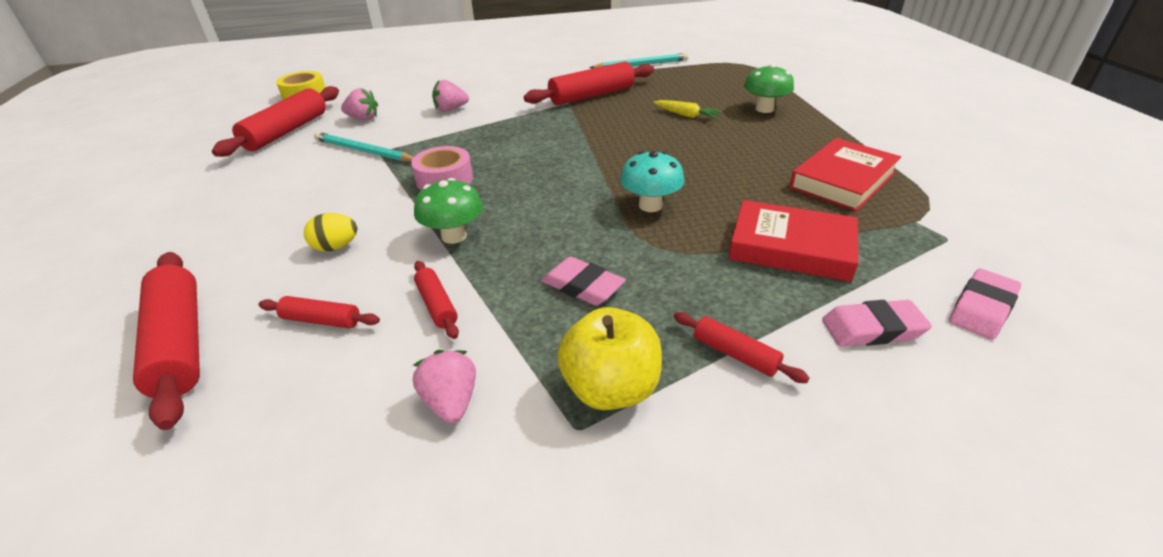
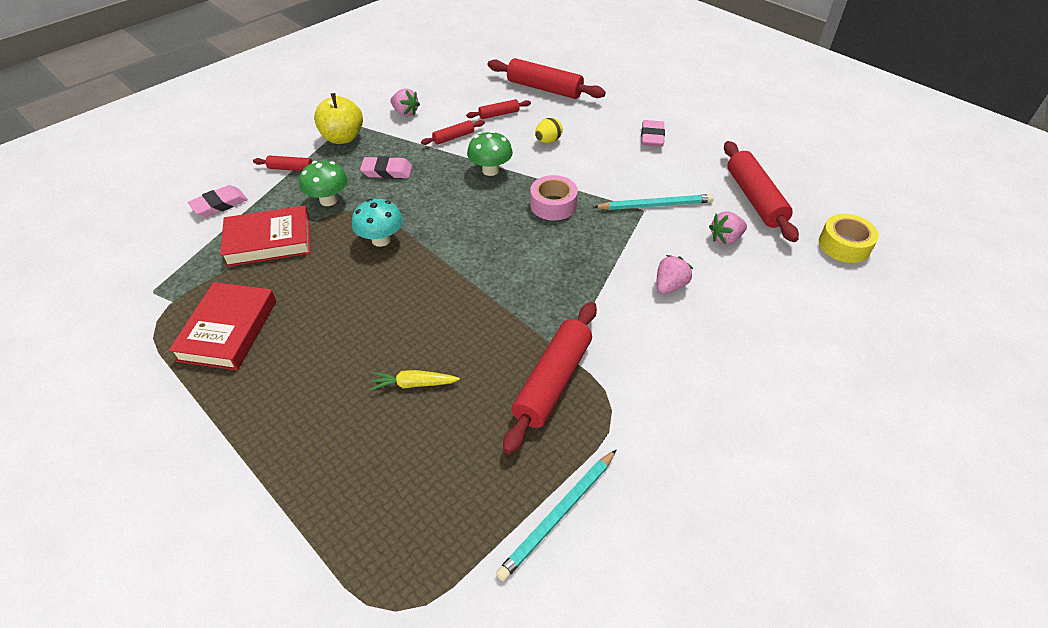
camera: 145 degrees right, 10 degrees up
(437, 305) = (453, 137): red rolling pin -> red rolling pin turned 60 degrees counterclockwise
(764, 109) = (323, 442): green mushroom -> green mushroom (328, 200)
(982, 308) = (151, 239): pink eraser -> pink eraser (652, 137)

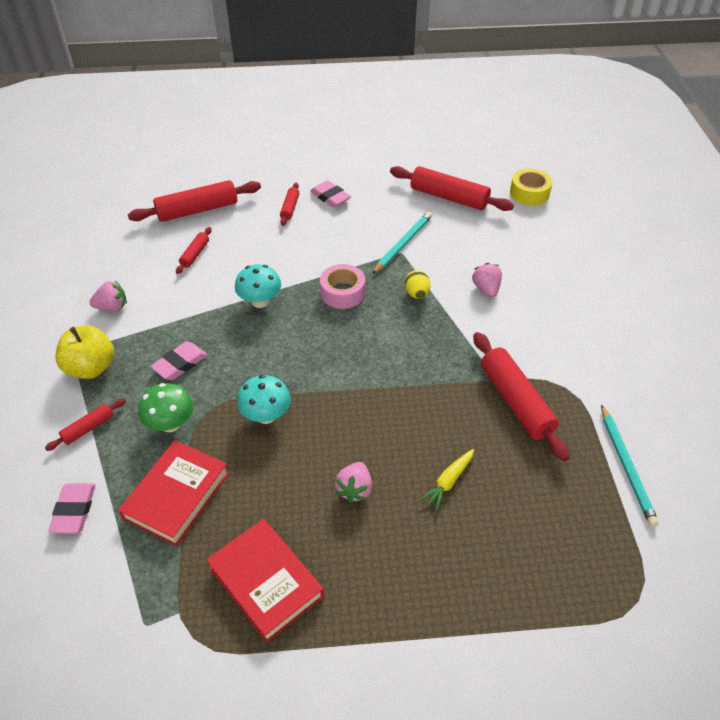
camera: 50 degrees left, 0 degrees up
(453, 137) = (189, 298): red rolling pin -> red rolling pin (290, 208)
(490, 170) = (260, 301): green mushroom -> turquoise mushroom
(548, 141) = (265, 249): yellow egg -> yellow egg (417, 294)
(725, 238) = (470, 235): pink strawberry -> pink strawberry (354, 489)

